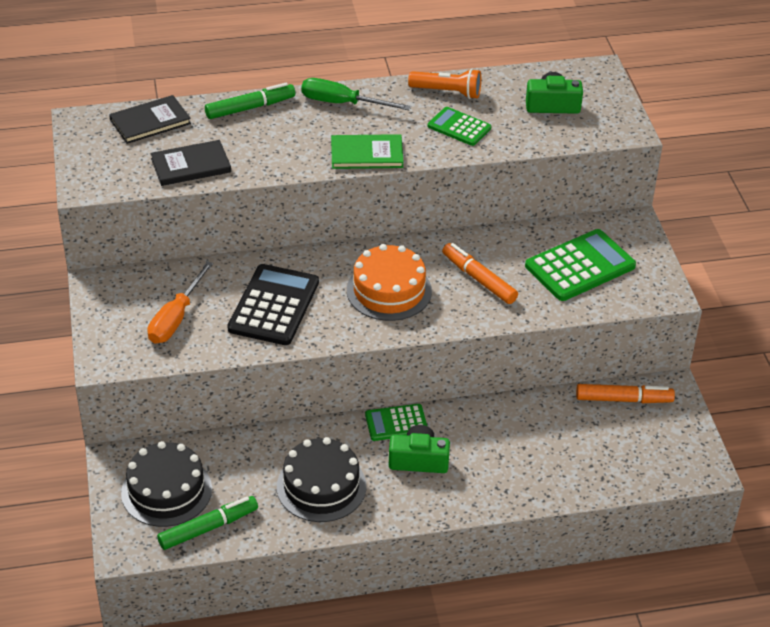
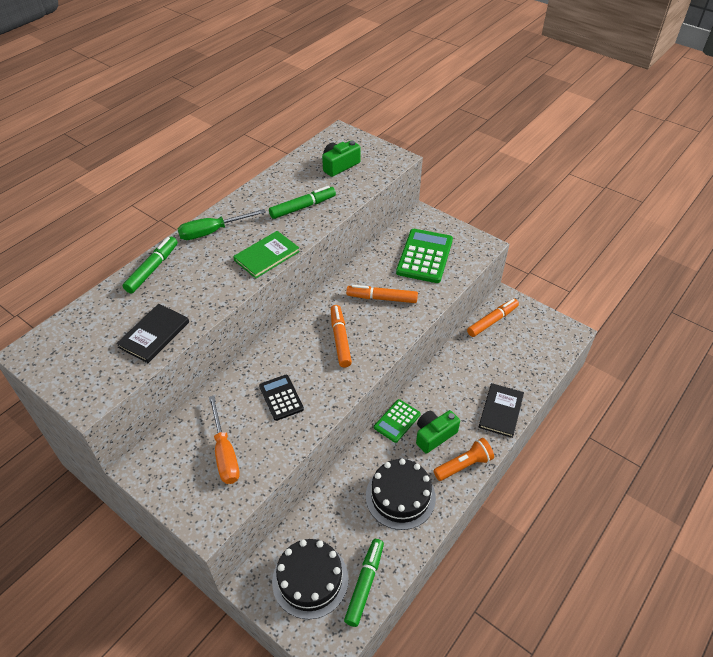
camera: 40 degrees left, 5 degrees up
(150, 122) = (87, 320): black book -> black book (500, 411)
(274, 305) = (281, 397): black calculator -> black calculator, size x0.59
(389, 290) = (340, 339): orange cake -> orange marker
(447, 92) = (270, 190): orange flashlight -> orange flashlight (464, 465)
(459, 127) = (303, 207): green calculator -> green marker

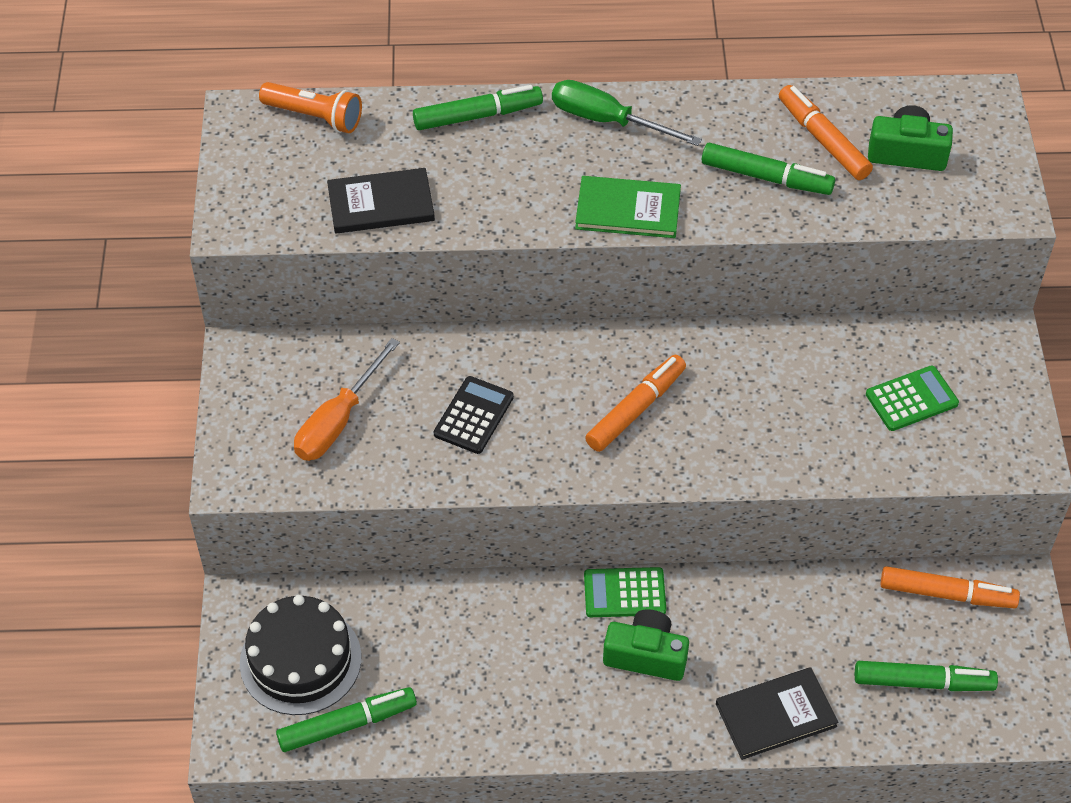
camera: 50 degrees right, 5 degrees up
(382, 298) = (764, 404): orange marker -> orange marker (823, 140)
(400, 496) = (507, 680): black cake -> none
(424, 256) = (911, 399): green calculator -> green calculator, size x0.59
(464, 465) = (631, 726): orange flashlight -> orange flashlight (314, 117)
(525, 355) = (923, 682): none -> green marker

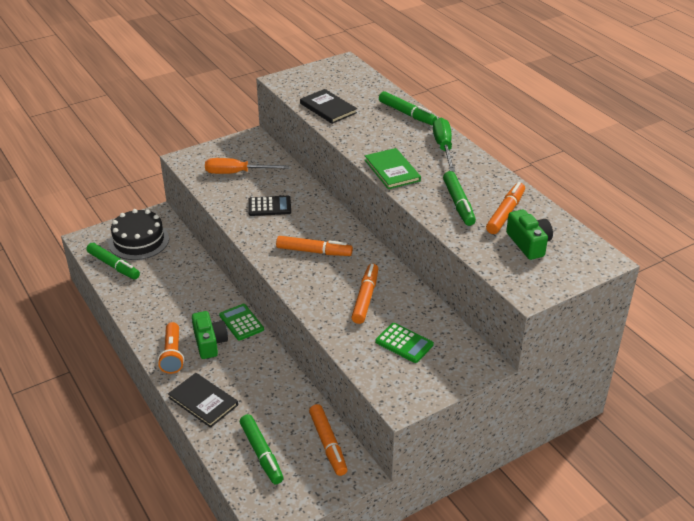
camera: 60 degrees right, 15 degrees down
(314, 117) = (361, 77): orange flashlight -> orange flashlight (172, 355)
(788, 397) = (365, 298): none -> orange marker

